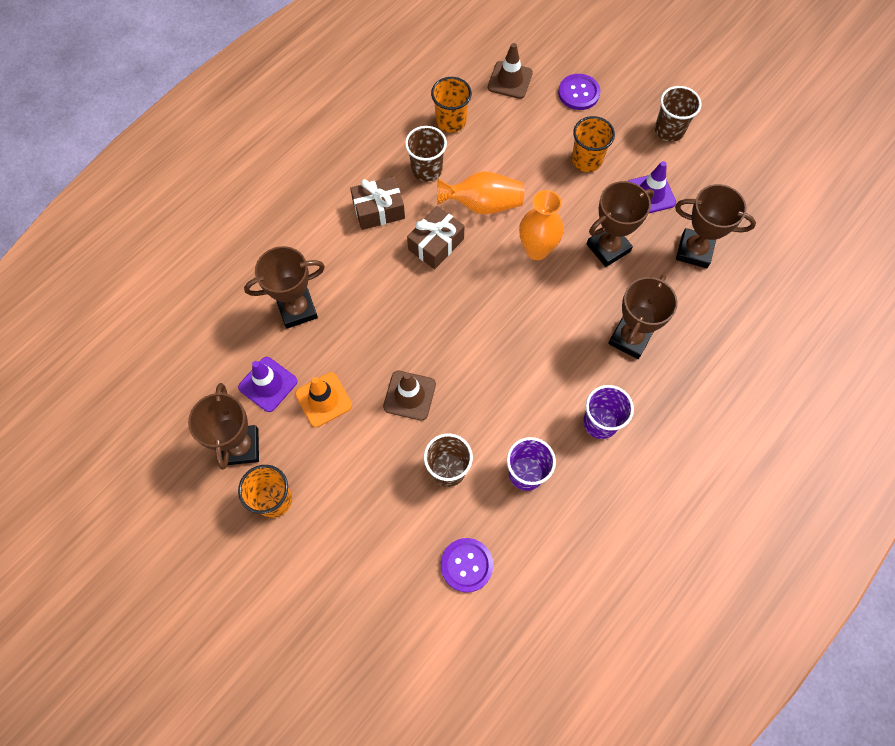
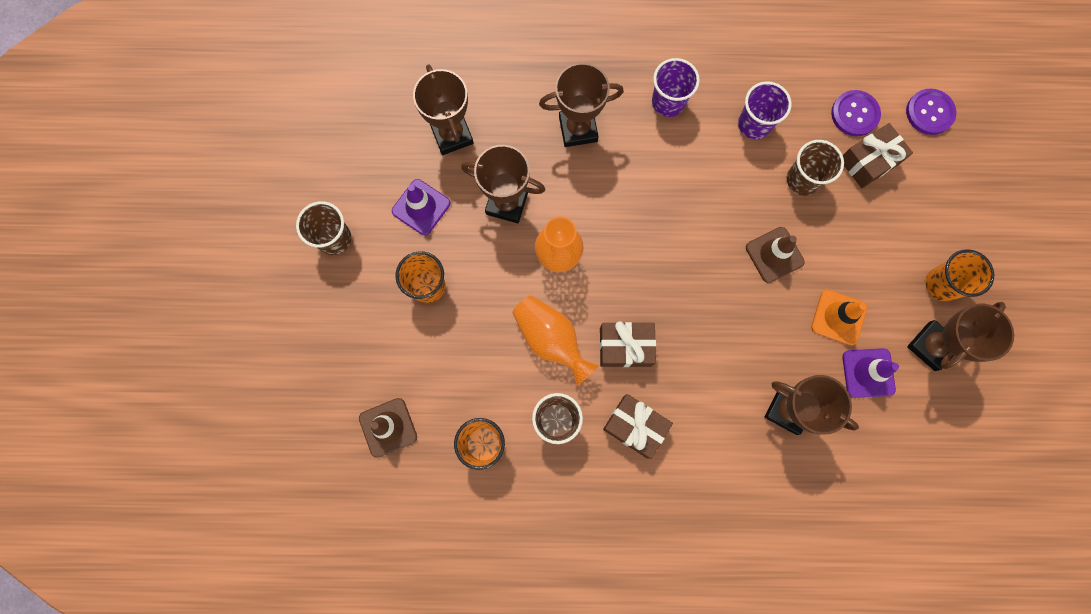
camera: 130 degrees left, 10 degrees up
(417, 538) = (869, 161): none -> brown gift
(578, 93) = (353, 350): purple button -> purple button (929, 112)

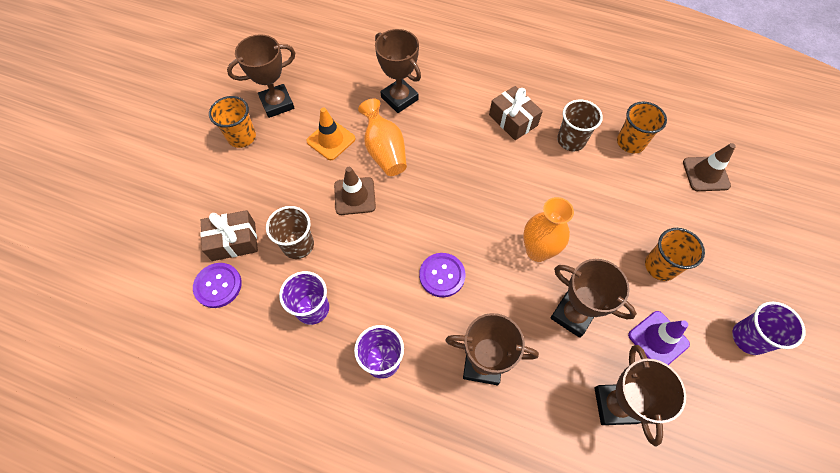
camera: 160 degrees left, 15 degrees down
(334, 238) = (749, 338): brown cup -> purple cup
(551, 340) = (560, 193): orange vase -> orange vase (384, 151)
(625, 347) = (502, 170): brown gift -> none
(868, 373) = (331, 102): purple traffic cone -> none
(929, 112) = (154, 264): purple button -> purple button (442, 275)

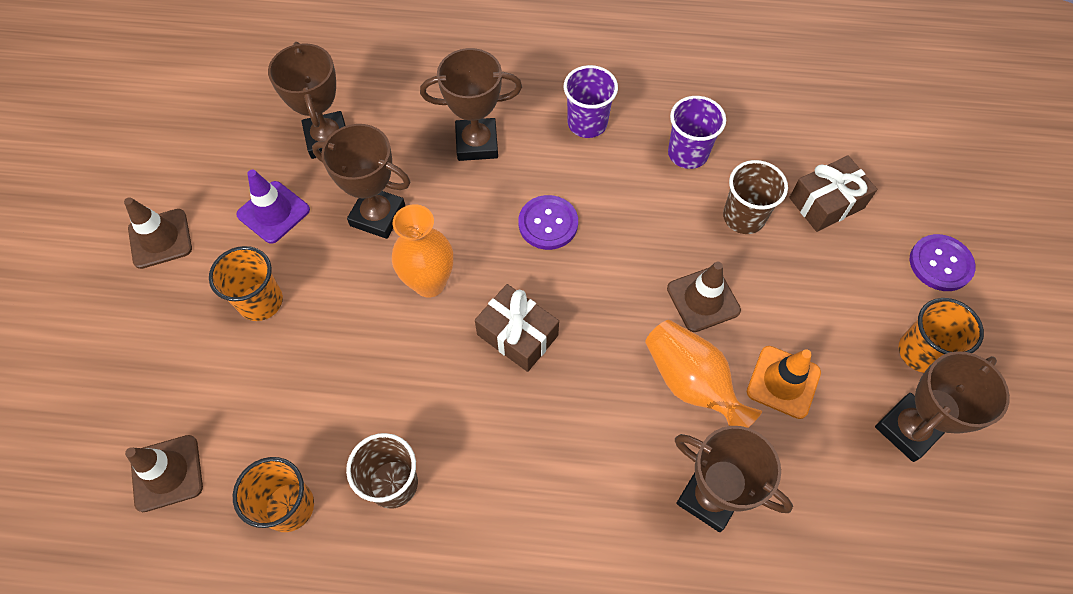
camera: 165 degrees right, 0 degrees up
(218, 286) = (809, 151): purple button -> purple button (940, 264)
(513, 120) = (498, 501): brown gift -> brown gift (517, 335)
(749, 338) = (160, 239): purple cup -> brown traffic cone

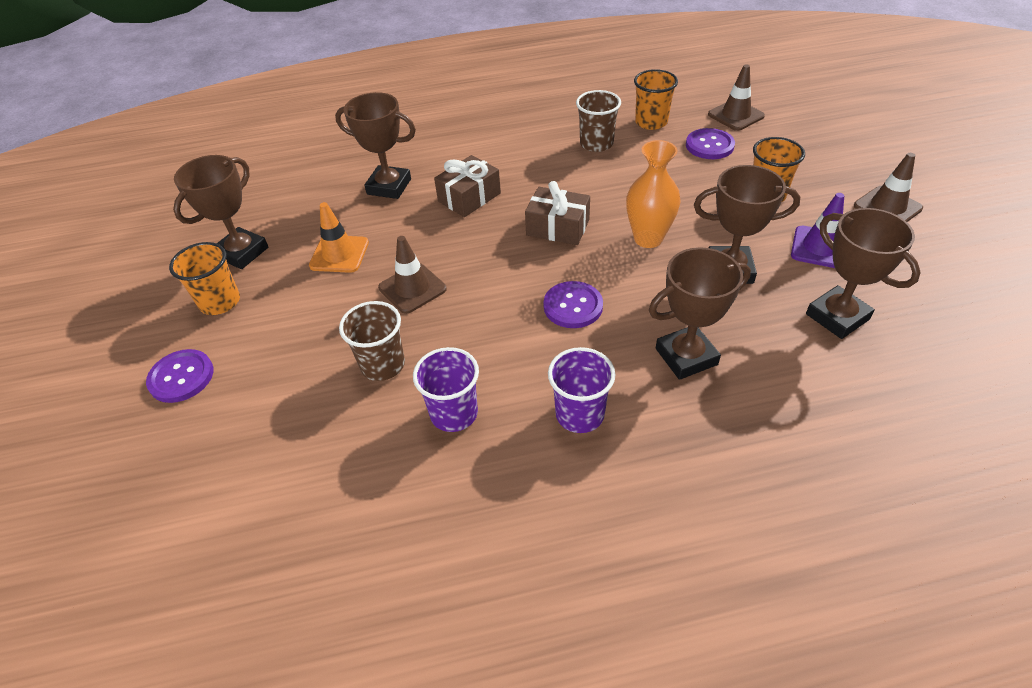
camera: 165 degrees right, 15 degrees down
(252, 418) = (709, 145): none -> purple button
(691, 383) = (412, 235): orange vase -> none
(826, 203) = (294, 404): brown gift -> brown gift (469, 197)

